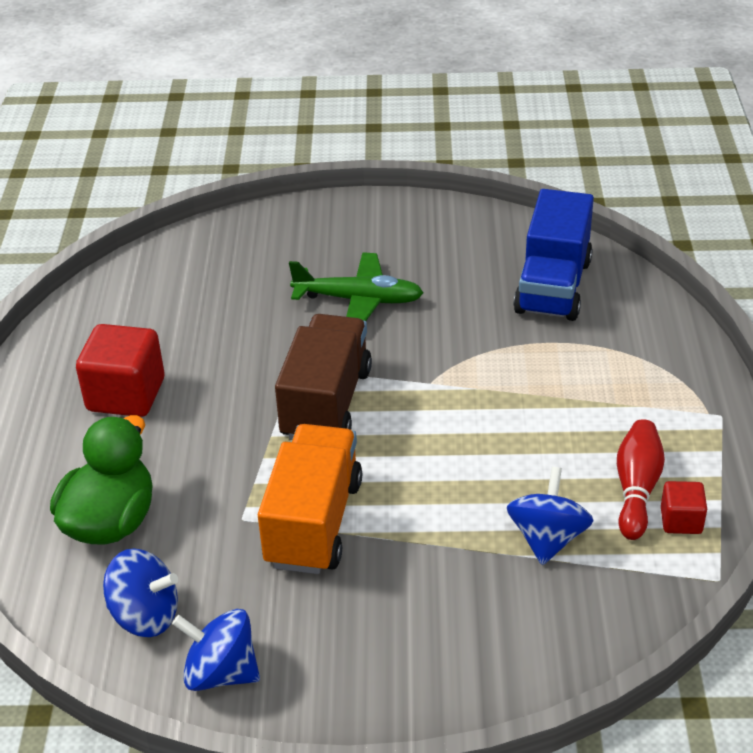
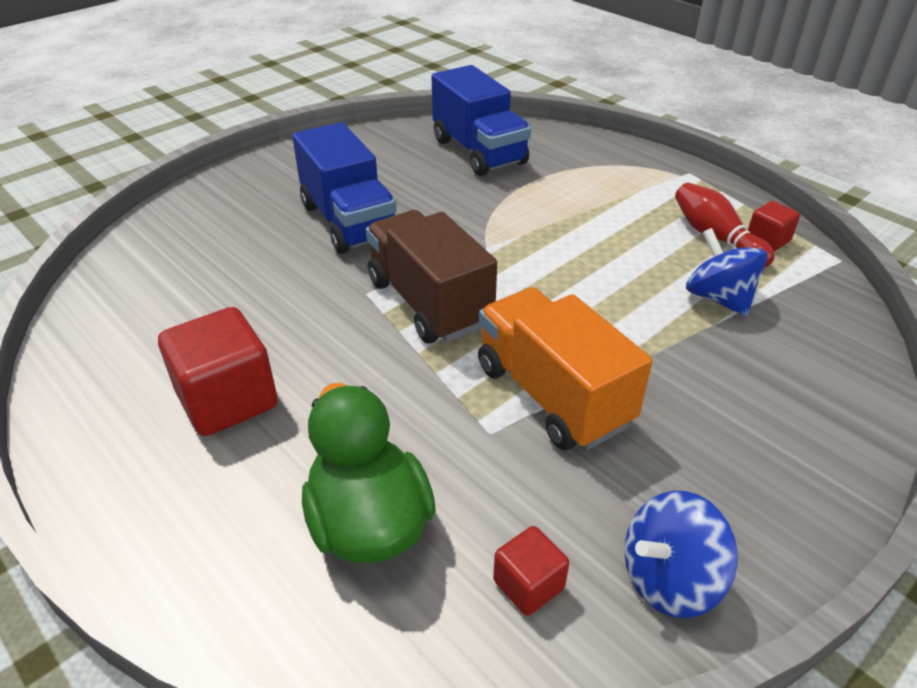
camera: 45 degrees left, 0 degrees up
(145, 615) = (528, 585): blue spinning top -> red cube
(358, 300) = (349, 221): green plane -> blue truck

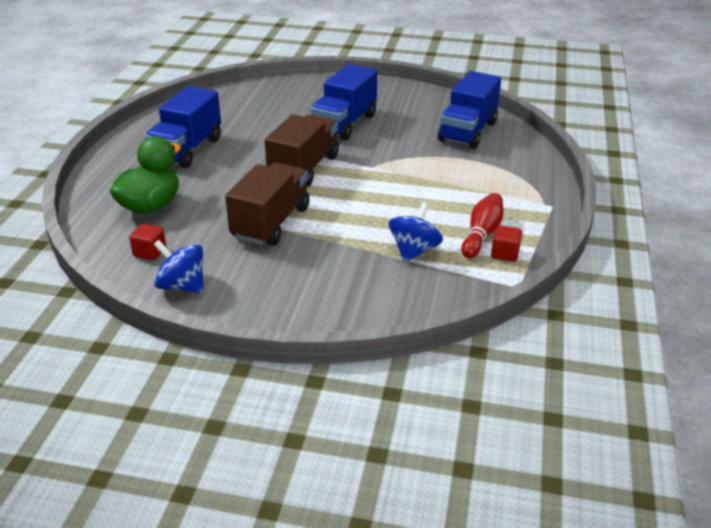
camera: 55 degrees right, 5 degrees down
(227, 400) = (187, 150): red cube -> blue truck
(552, 395) = (271, 223): orange truck -> brown truck

